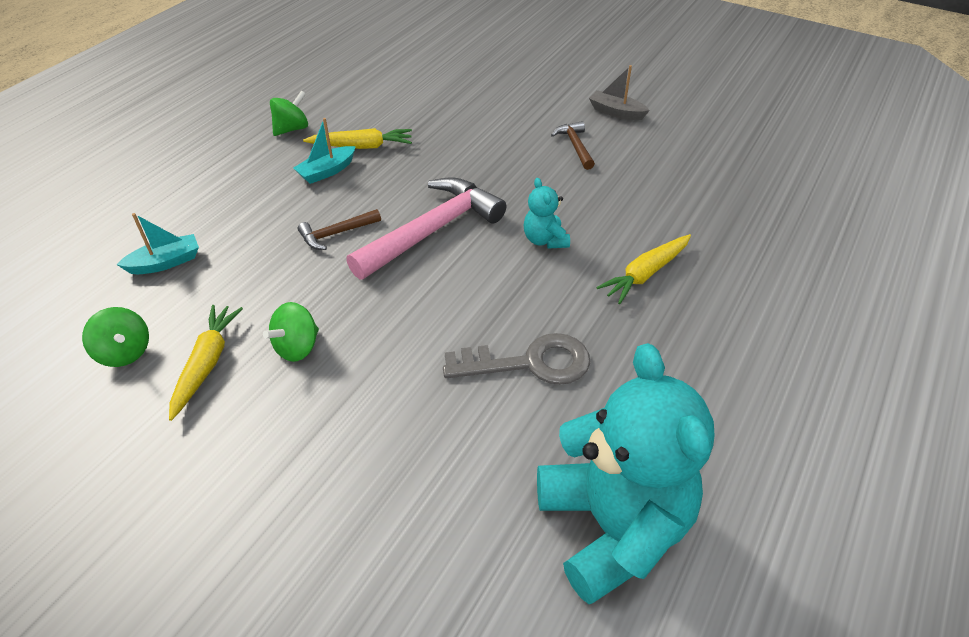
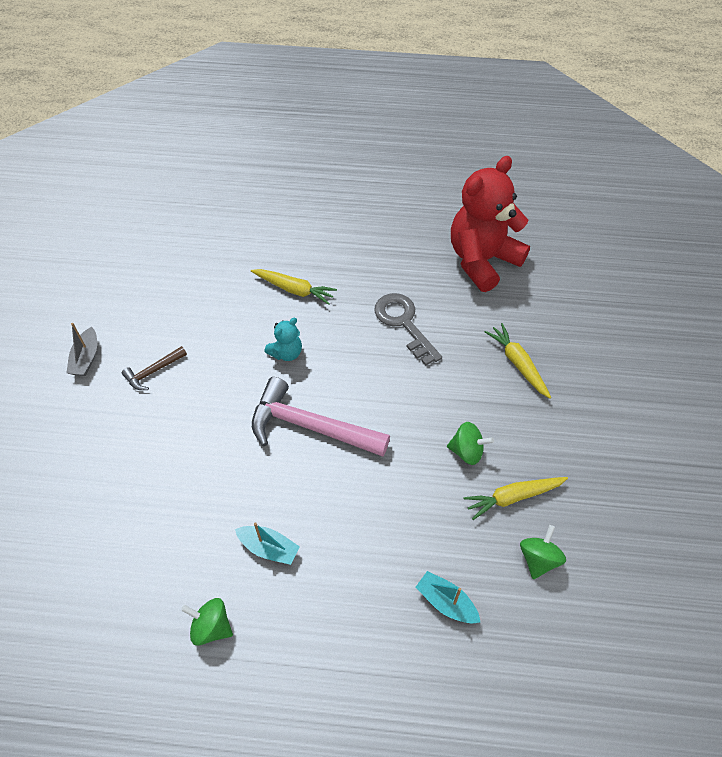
camera: 115 degrees left, 10 degrees up
(336, 234) = (347, 491): brown hammer -> none
(362, 146) = (217, 539): yellow carrot -> yellow carrot (518, 364)
(612, 526) = (482, 260): turquoise teddy bear -> red teddy bear

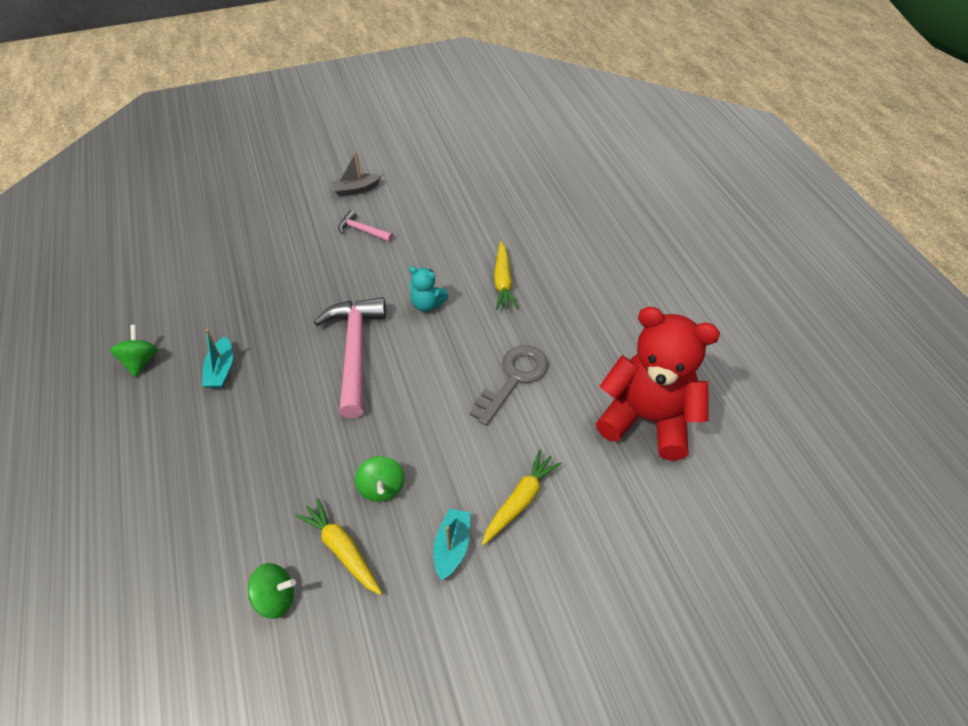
camera: 65 degrees right, 5 degrees down
(153, 372) = (362, 230): brown hammer -> pink hammer
(446, 602) = (204, 526): turquoise boat -> turquoise boat (452, 547)

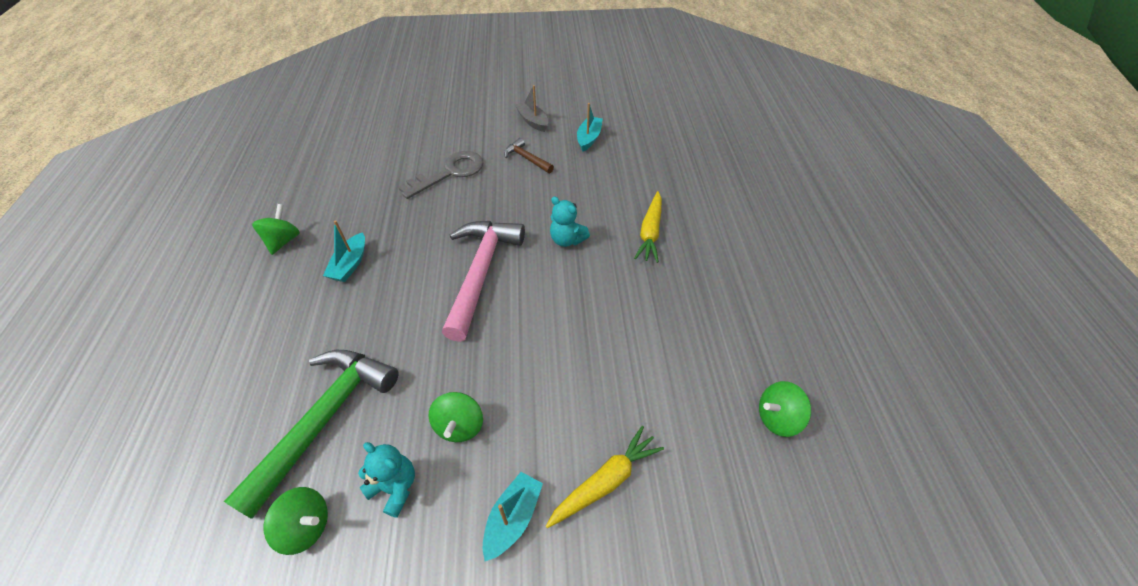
camera: 15 degrees right, 0 degrees up
(255, 511) = (325, 419): none -> green hammer
(342, 549) = (395, 487): yellow carrot -> turquoise teddy bear
(356, 190) = (533, 121): grey boat -> grey boat turned 60 degrees clockwise
(362, 230) = (526, 158): pink hammer -> brown hammer
(418, 198) = (589, 138): none -> turquoise boat
(514, 379) = (635, 336): grey key -> grey key (450, 173)
(647, 419) = (777, 418): red teddy bear -> green spinning top

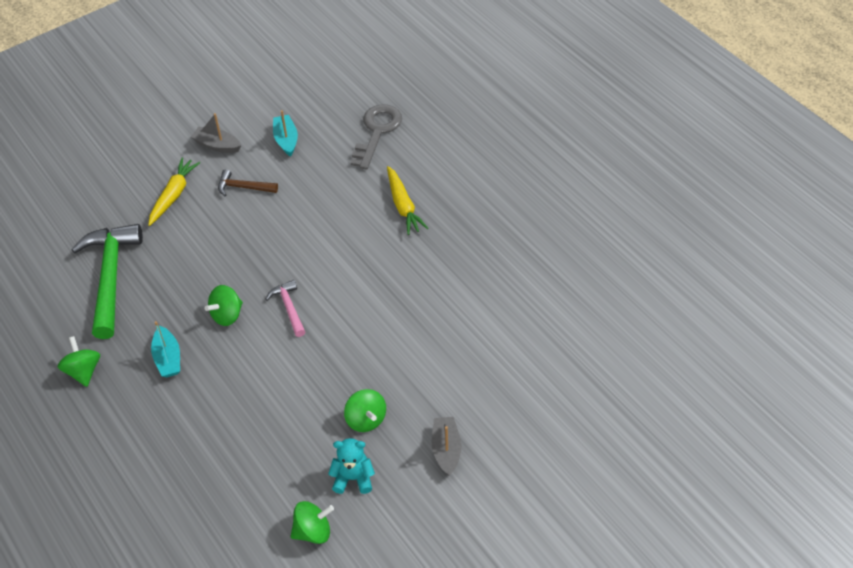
camera: 30 degrees left, 0 degrees up
(325, 419) = (262, 469): green hammer -> green hammer (110, 277)
(450, 173) = (181, 235): grey key -> grey key (377, 132)
(481, 272) = (289, 308): pink hammer -> pink hammer, size x0.48
(513, 518) = (446, 449): turquoise boat -> grey boat
(567, 240) = (339, 246): turquoise teddy bear -> none
(605, 481) = (490, 397): yellow carrot -> yellow carrot (174, 195)
(777, 418) = (576, 299): green spinning top -> green spinning top (227, 315)

